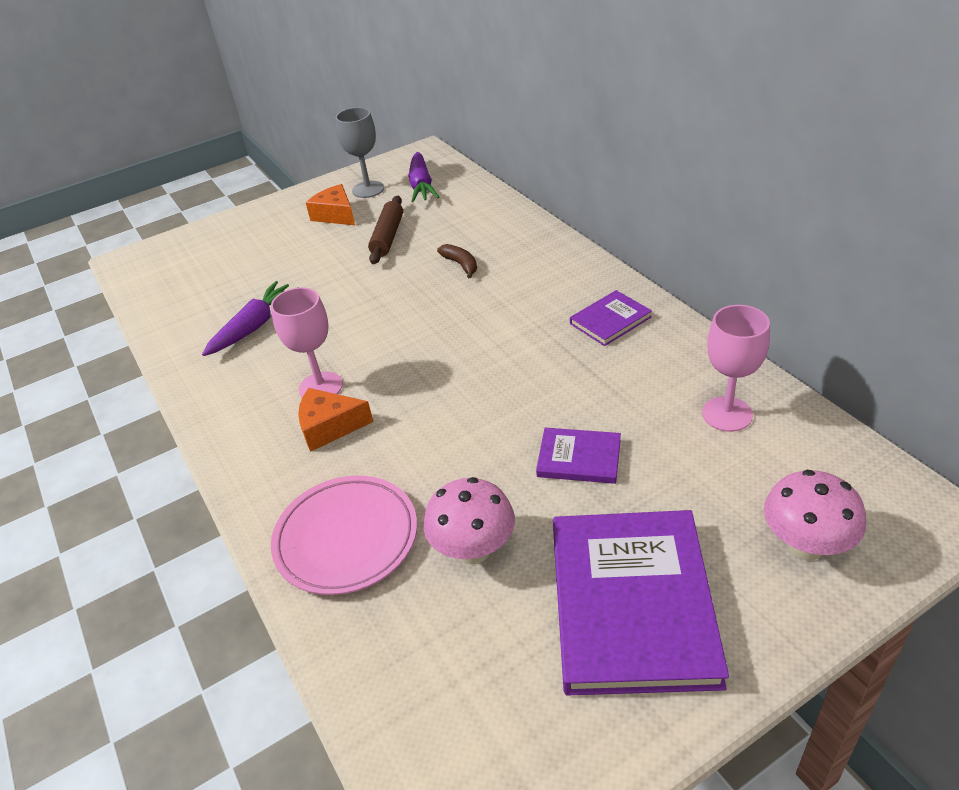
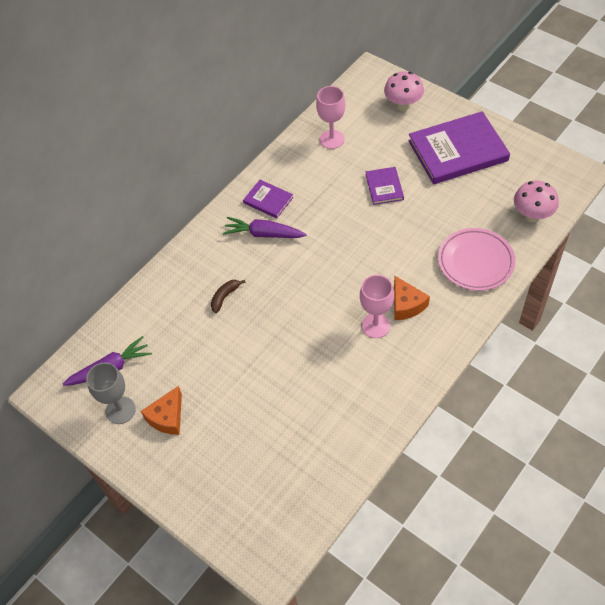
camera: 110 degrees left, 15 degrees up
(254, 326) = (330, 399): purple carrot -> purple carrot (264, 234)
(387, 237) = (196, 361): brown rolling pin -> none
(473, 550) = (457, 210): pink mushroom -> pink mushroom (532, 215)

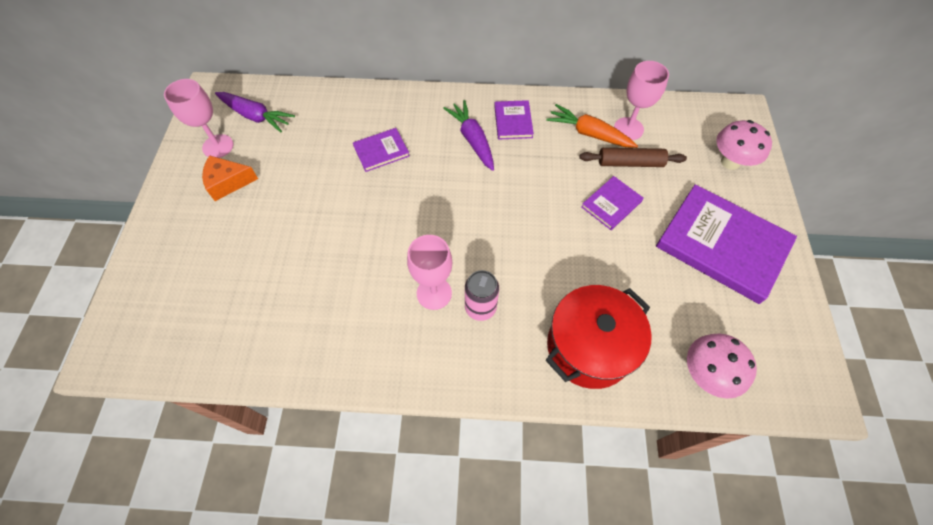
camera: 50 degrees right, 5 degrees up
(120, 410) = (218, 146): grey goblet -> pink goblet
(225, 297) = (381, 151): brown banana -> purple book
(317, 163) = (589, 133): none -> orange carrot
(360, 156) = (630, 163): none -> brown rolling pin
(406, 304) = (480, 308): orange cheese -> pink can
(475, 262) = (589, 347): pink plate -> red pot

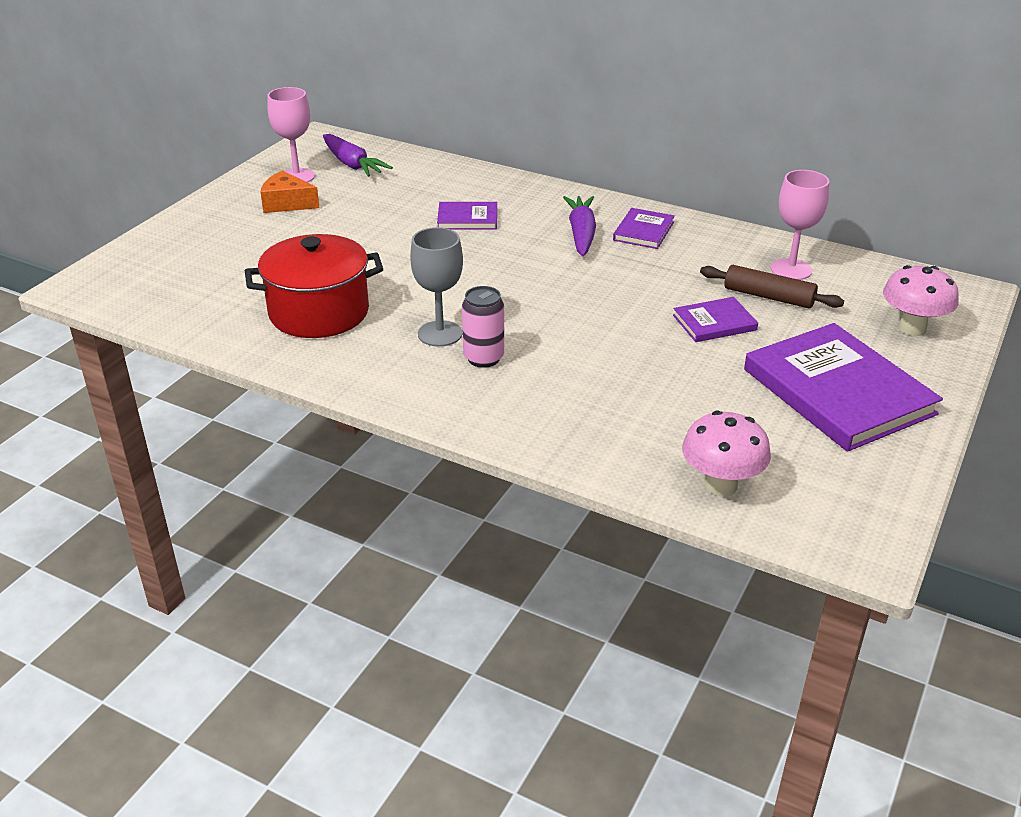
camera: 25 degrees right, 25 degrees down
(434, 293) = (440, 334): pink goblet -> grey goblet
(589, 133) = (734, 262): orange carrot -> none
(589, 347) = (588, 422): red pot -> red pot (319, 312)

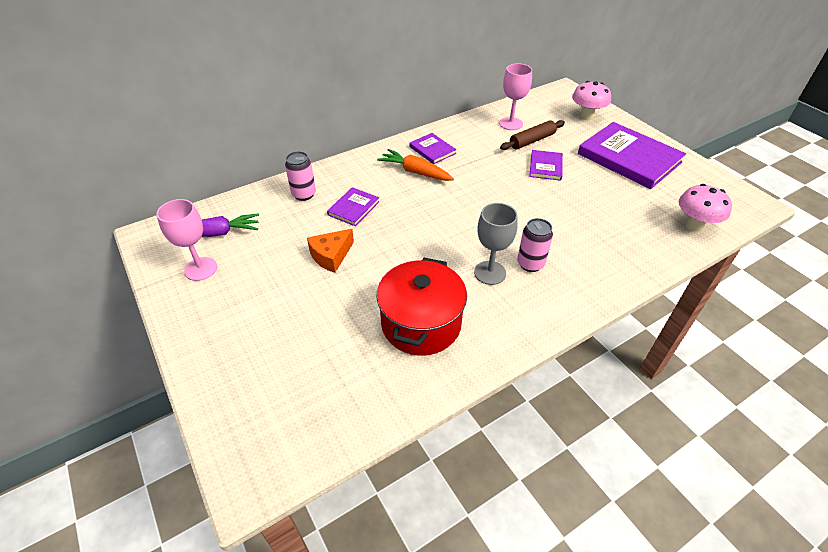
camera: 60 degrees left, 10 degrees up
(287, 203) = (239, 288): orange cheese -> orange cheese (331, 256)
(460, 184) = (304, 194): none -> pink can
(581, 234) = (415, 172): purple carrot -> orange carrot
(837, 391) = (629, 158): purple book -> purple book turned 45 degrees clockwise

